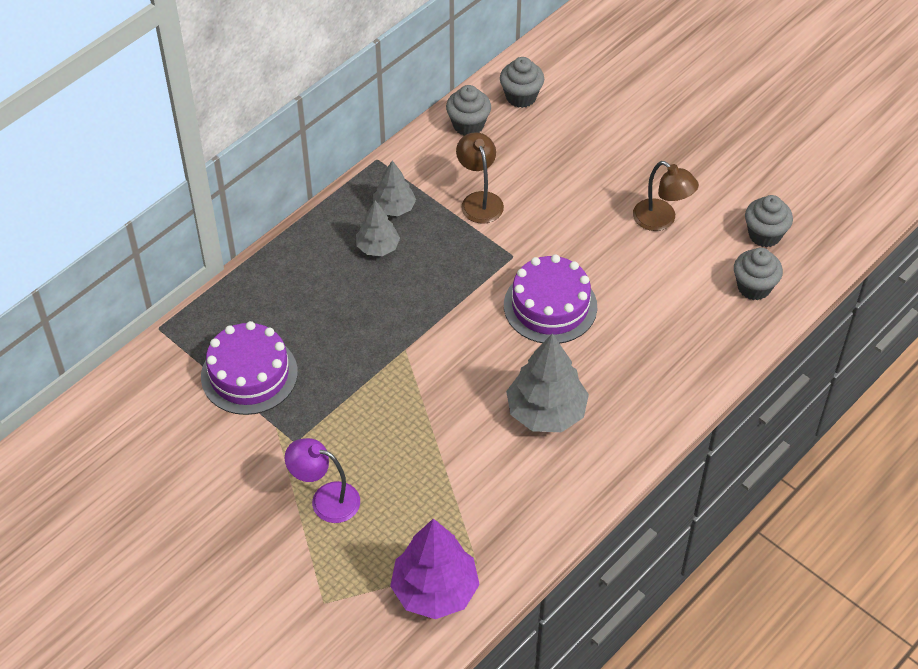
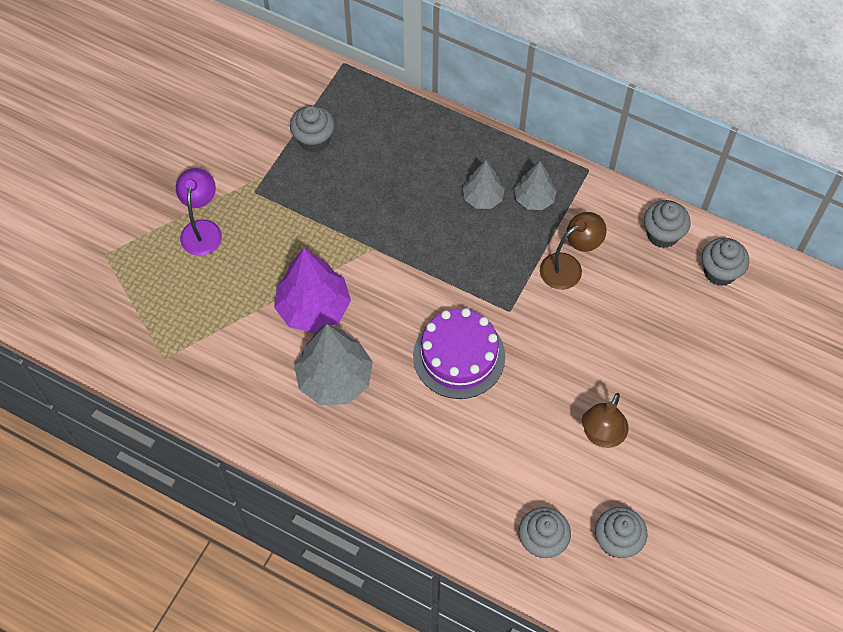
camera: 75 degrees right, 10 degrees up
(249, 374) = (314, 140): purple cake -> grey cupcake
(434, 590) = (130, 332): purple tree -> purple tree (313, 308)

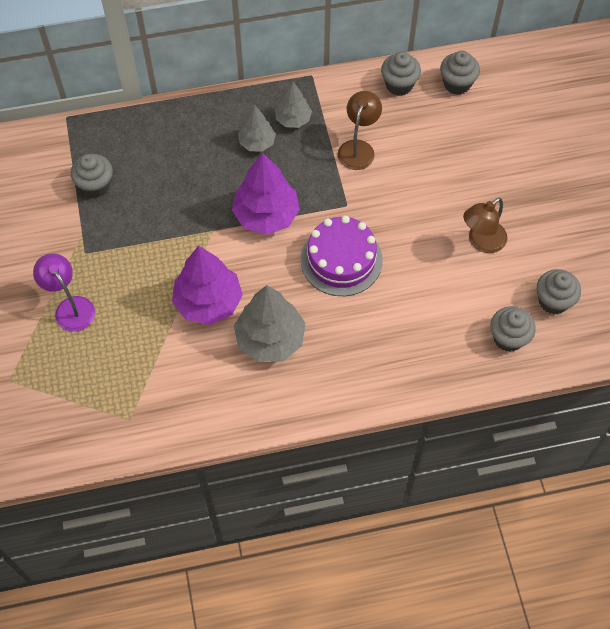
camera: 40 degrees left, 0 degrees up
(431, 268) = (266, 215): none -> purple tree
(601, 435) = (481, 242): brown lamp -> brown lamp turned 60 degrees clockwise

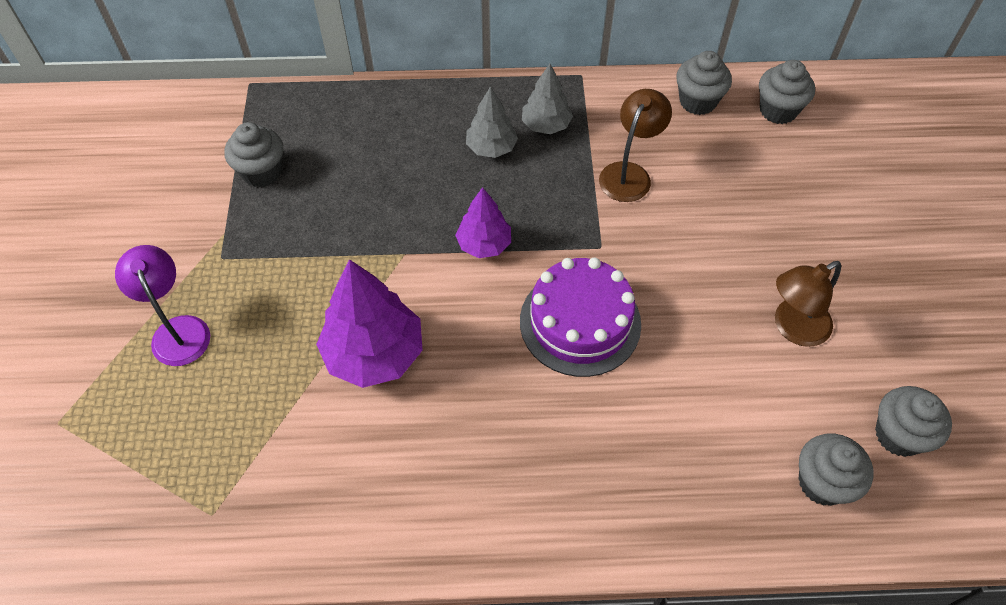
camera: 10 degrees right, 5 degrees down
(266, 215) = (484, 244): purple tree -> purple tree, size x0.58
(270, 339) = (452, 423): grey tree -> none

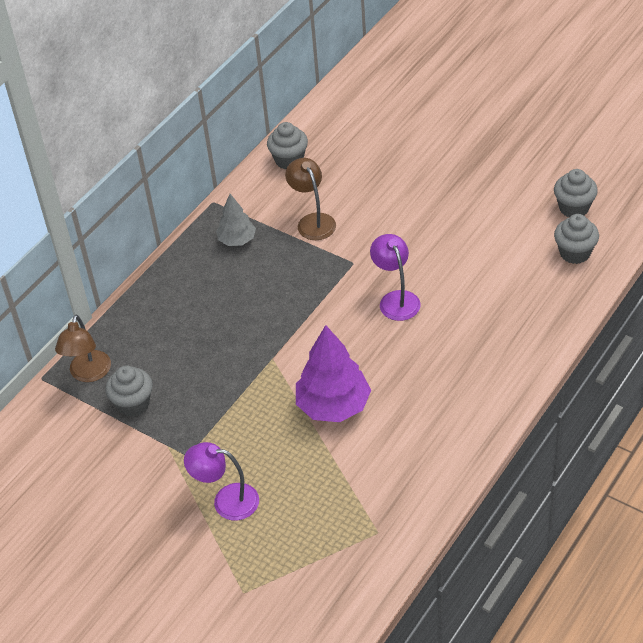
camera: 50 degrees left, 10 degrees down
(484, 244) = (301, 316): purple tree -> none
(491, 148) = (229, 276): grey tree -> none
(580, 322) = (396, 299): purple cake -> purple lamp
(778, 110) = (331, 129): grey cupcake -> none
(793, 328) = (479, 211): brown lamp -> brown lamp (88, 374)

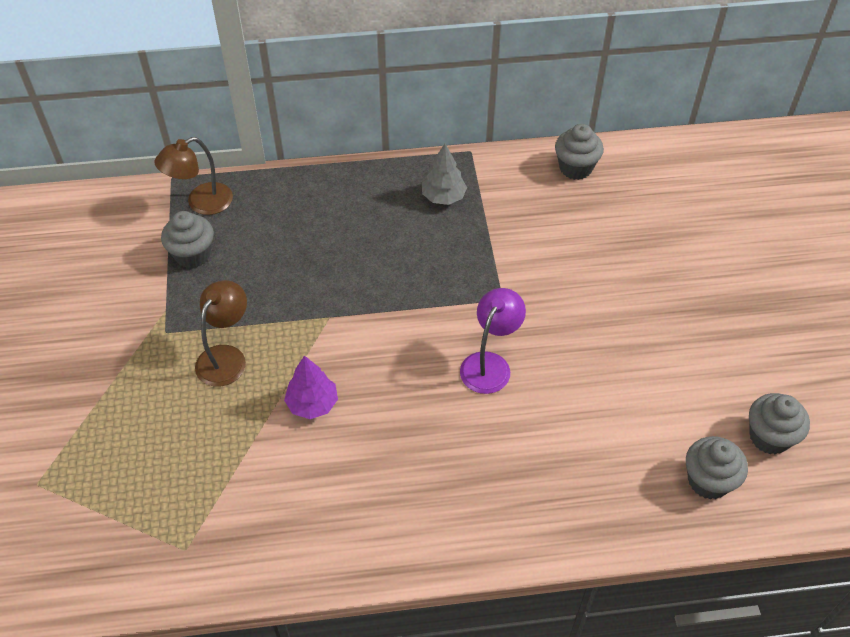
camera: 45 degrees right, 5 degrees up
(226, 501) = (134, 397): purple lamp -> none
(313, 221) = (521, 234): brown lamp -> brown lamp (226, 357)
(333, 406) = (312, 404): purple tree -> purple tree, size x0.58

